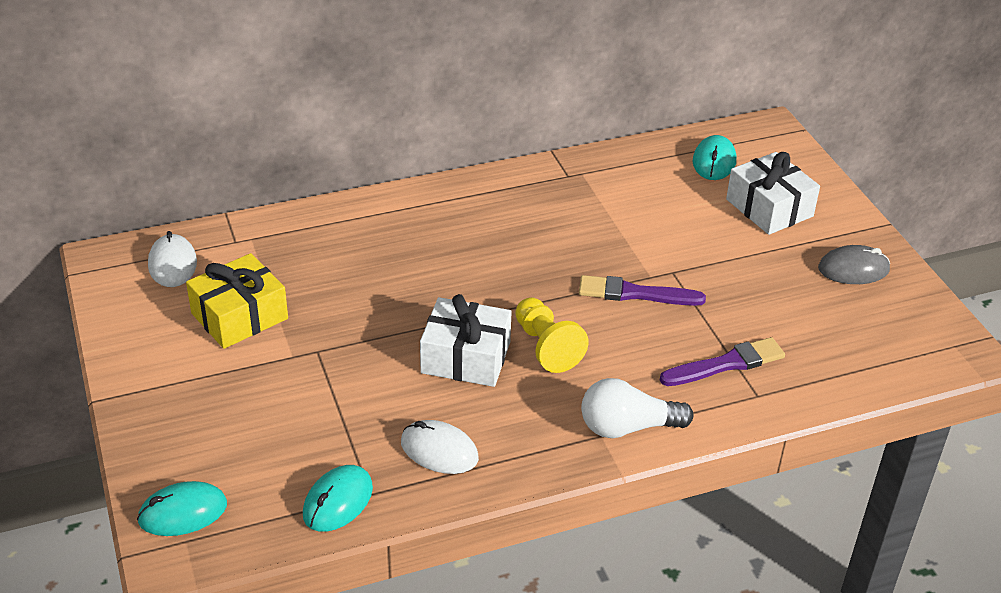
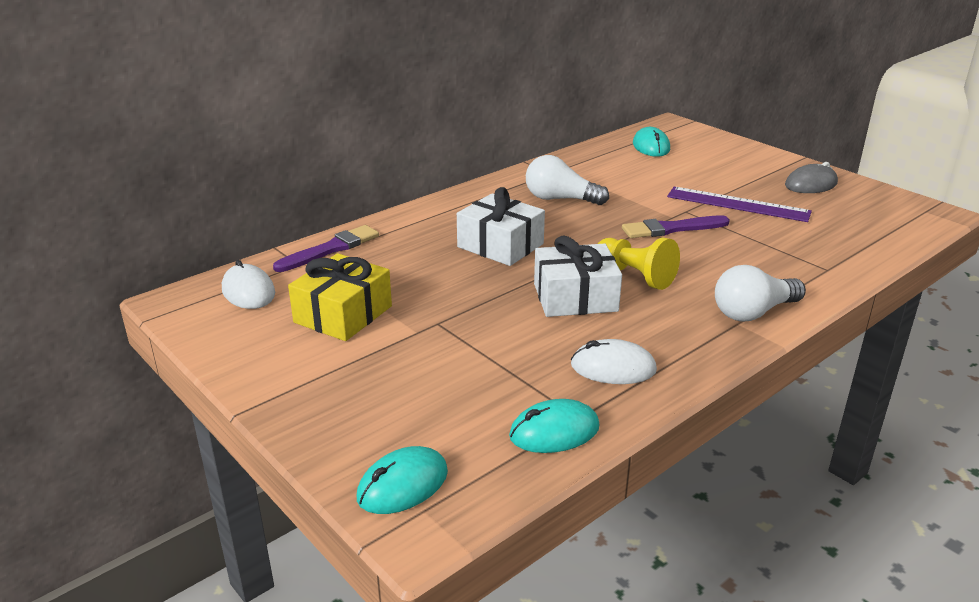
camera: 20 degrees left, 10 degrees down
(338, 501) = (554, 431): turquoise mouse -> turquoise mouse turned 60 degrees clockwise
(548, 219) = (560, 199): none -> white light bulb
(726, 364) = (784, 256): purple brush -> purple brush (330, 249)
(739, 278) = (737, 204): none -> purple ruler
(769, 208) = (716, 163): white gift -> white gift (500, 245)

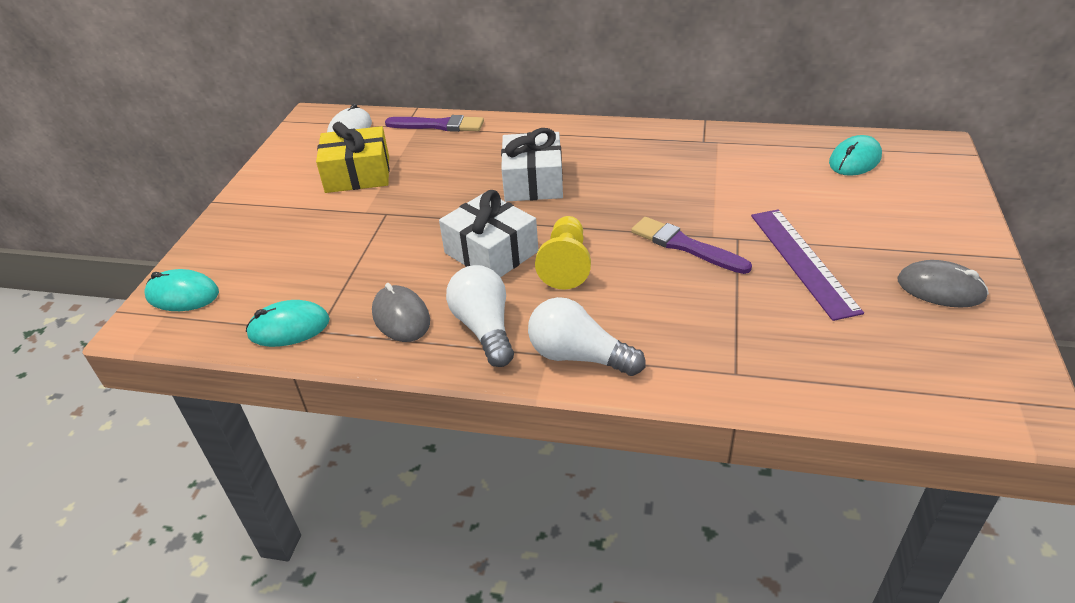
camera: 55 degrees right, 10 degrees up
(554, 431) = (289, 328): turquoise mouse -> turquoise mouse turned 45 degrees counterclockwise
(560, 199) = (657, 168): white light bulb -> white light bulb (484, 328)
(613, 368) = (401, 317): white mouse -> grey mouse

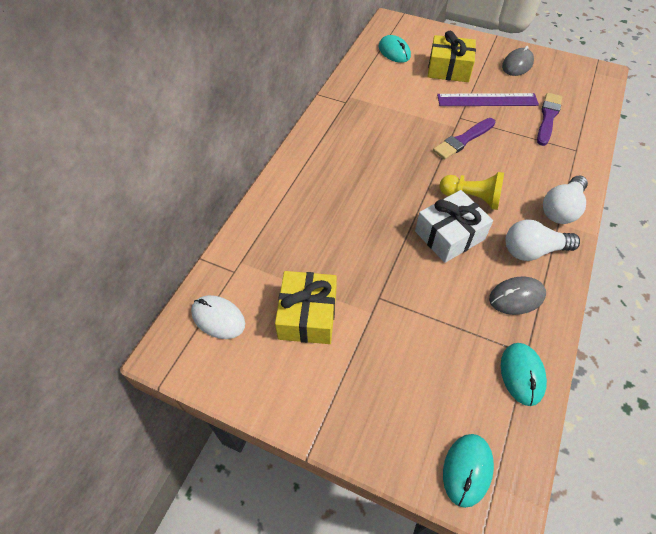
camera: 80 degrees left, 15 degrees up
(438, 125) = (246, 245): purple brush -> purple brush (548, 118)
(533, 182) = (365, 197): white gift -> none
(855, 215) = (449, 69): none -> yellow gift

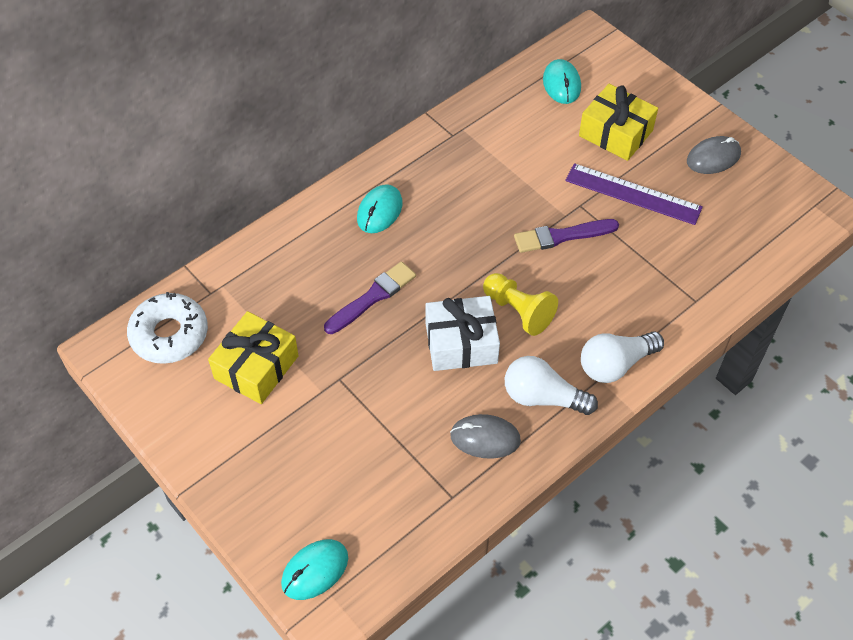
camera: 25 degrees right, 0 degrees up
(218, 318) = (169, 334): white mouse -> white donut
(522, 374) = (431, 514): turquoise mouse -> turquoise mouse (379, 211)
(548, 118) = (694, 246): purple brush -> purple brush (372, 297)

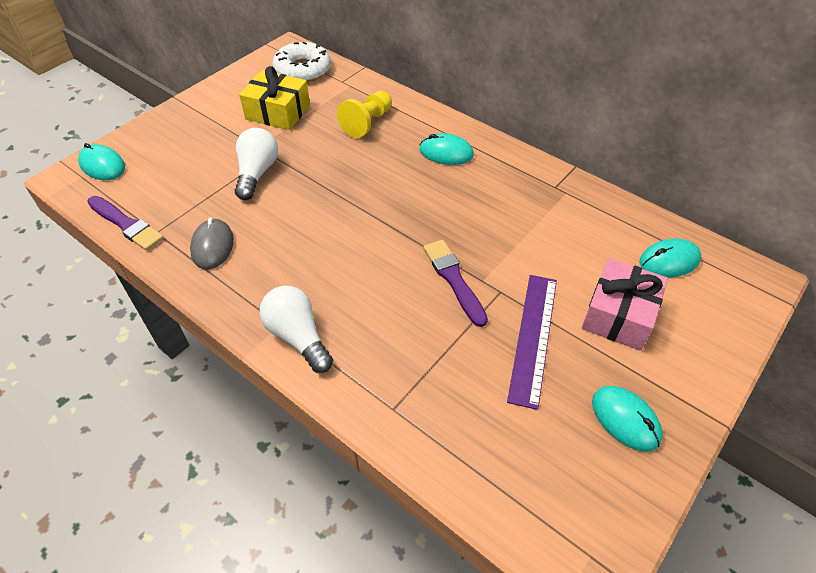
camera: 80 degrees right, 5 degrees down
(372, 297) = (352, 161): purple brush -> purple brush (126, 224)
(461, 343) = (312, 220): white gift -> none
(518, 311) = (353, 255): yellow pawn -> yellow pawn (367, 123)
(542, 397) = (256, 282): white light bulb -> white light bulb (257, 173)
(615, 133) = (619, 315): yellow gift -> pink gift
(713, 158) = (625, 419): grey mouse -> turquoise mouse

